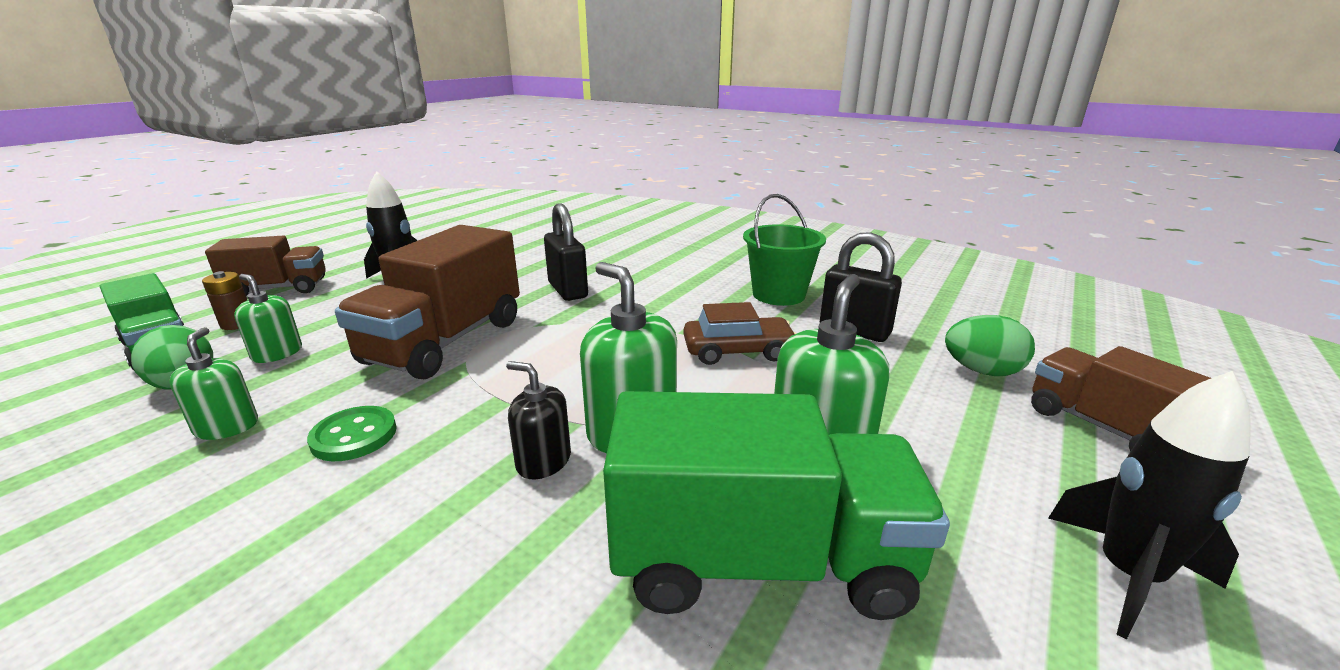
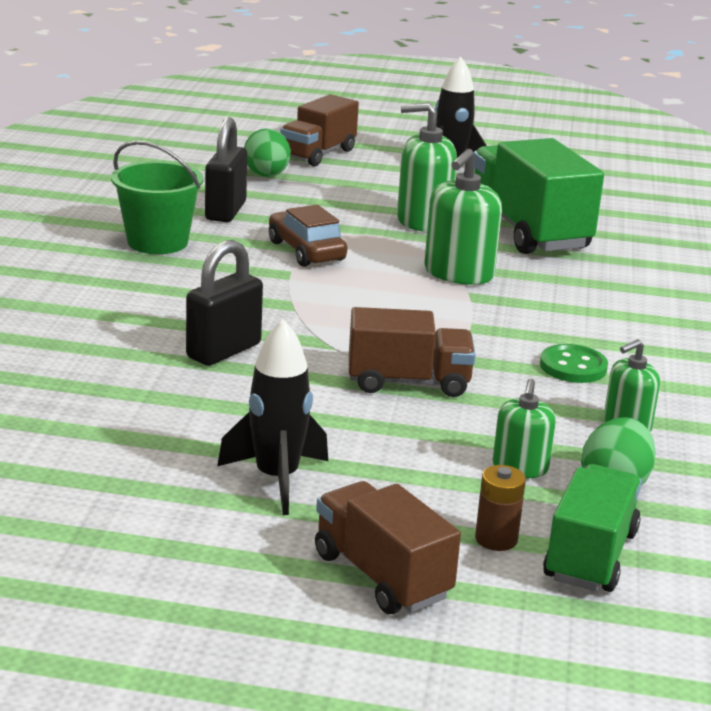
camera: 115 degrees left, 0 degrees up
(445, 342) = (408, 382): brown truck -> brown truck, size x0.63
(543, 461) = (520, 294): black soap dispenser -> none

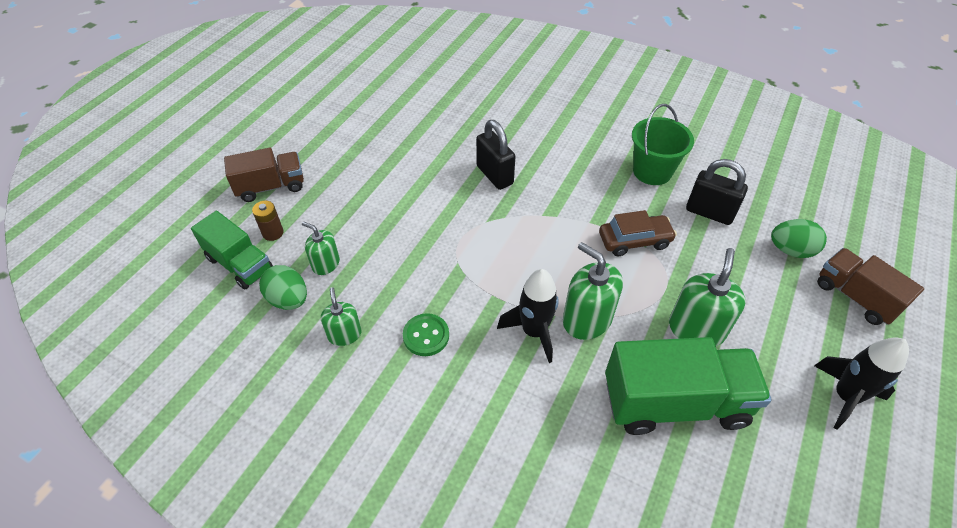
camera: 110 degrees right, 25 degrees up
(277, 479) = (360, 170): black rocket -> black rocket (534, 332)
(408, 382) = (434, 243): brown truck -> none

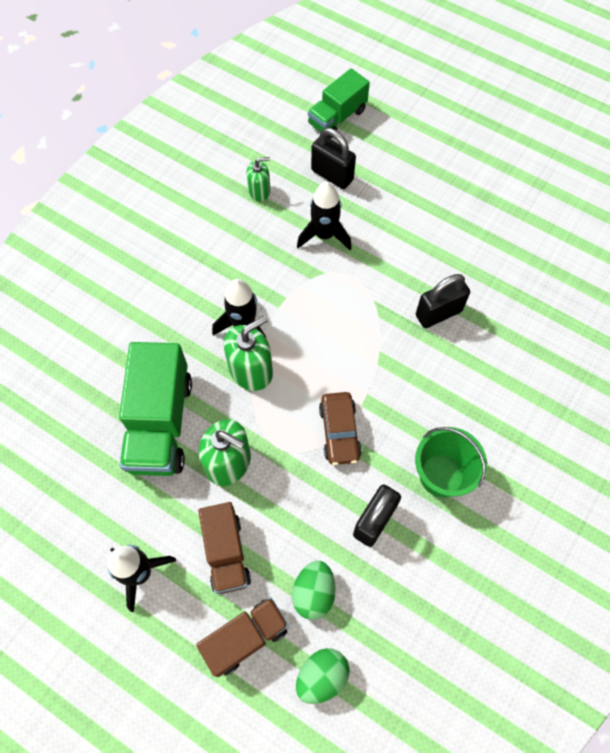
camera: 95 degrees right, 15 degrees up
(271, 186) = (427, 129): brown truck -> brown truck (226, 553)
(273, 233) = (370, 136): brown battery -> none
(288, 299) = (297, 152): green egg -> green egg (322, 676)
(326, 264) = (332, 175): green soap dispenser -> black padlock
(409, 266) = (324, 235): none -> black rocket
(426, 336) = (250, 246): green button -> none

